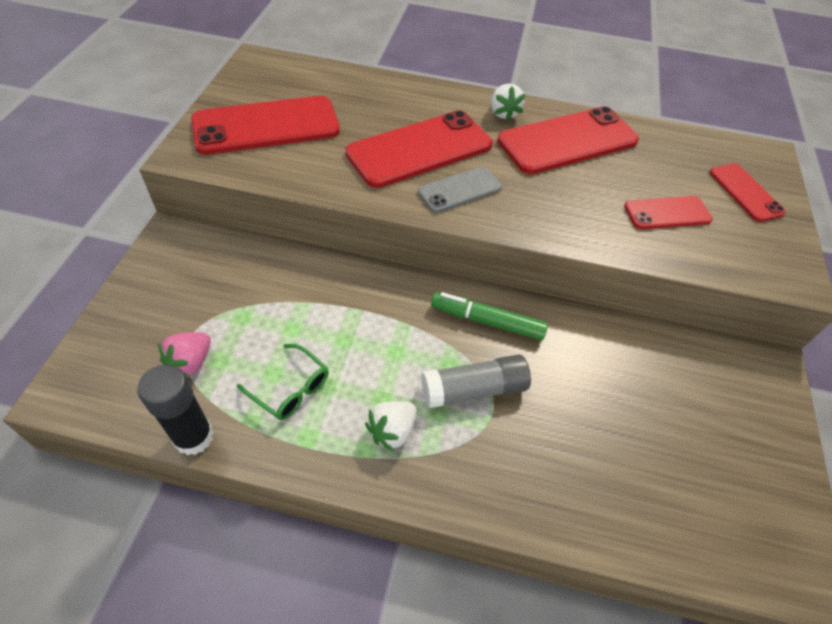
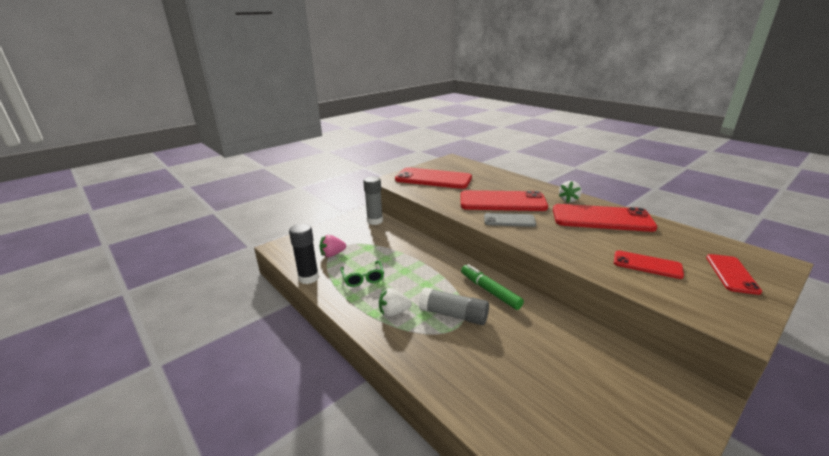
camera: 40 degrees right, 25 degrees down
(203, 248) = (375, 221): none -> grey glue stick

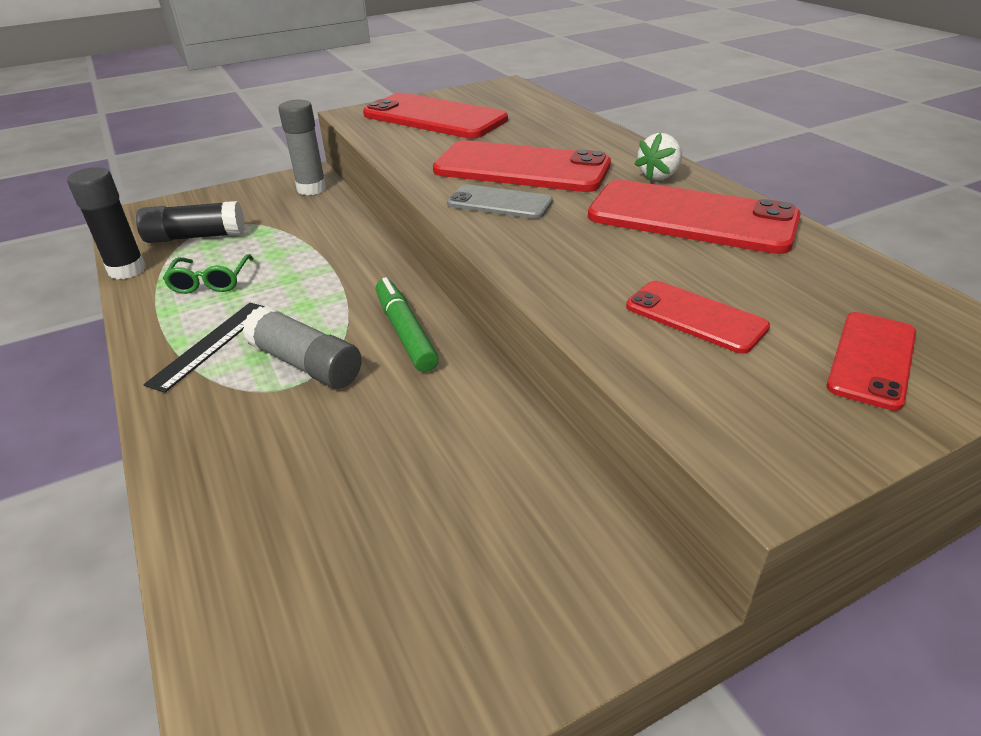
camera: 15 degrees right, 10 degrees up
(332, 254) = (196, 237): pink strawberry -> black glue stick
(394, 312) = (211, 344): white strawberry -> black ruler

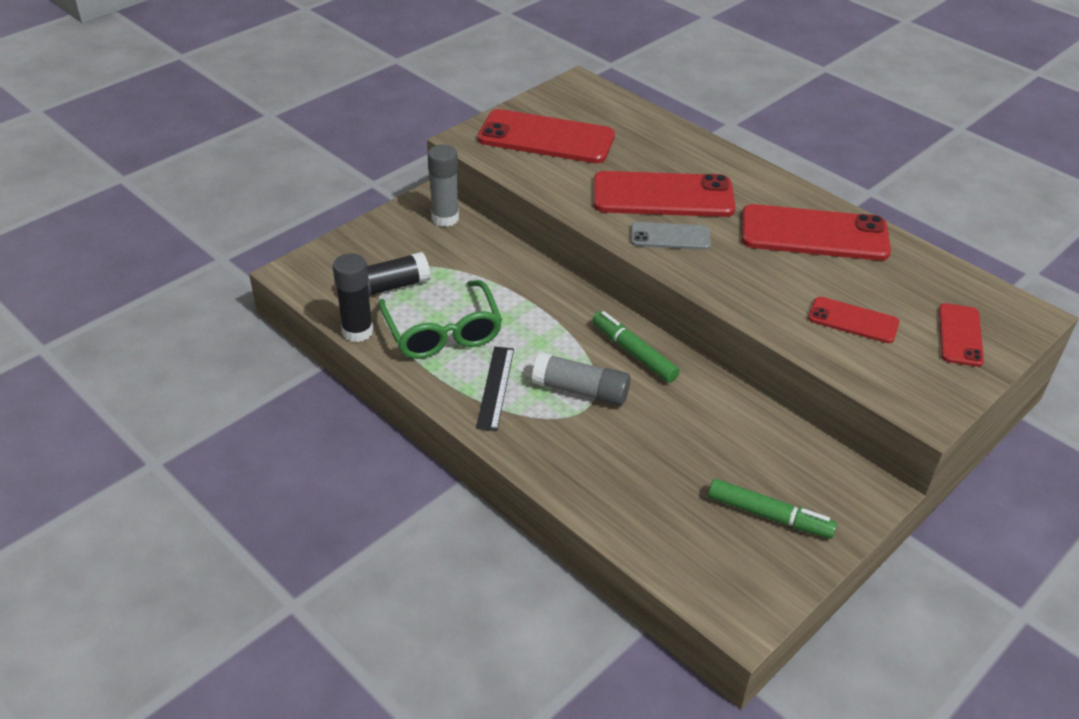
camera: 20 degrees left, 5 degrees up
(210, 281) = (442, 332): green glasses -> green glasses, size x1.77
(440, 595) = (769, 516): none -> green marker
(659, 176) = (772, 192): white strawberry -> none

